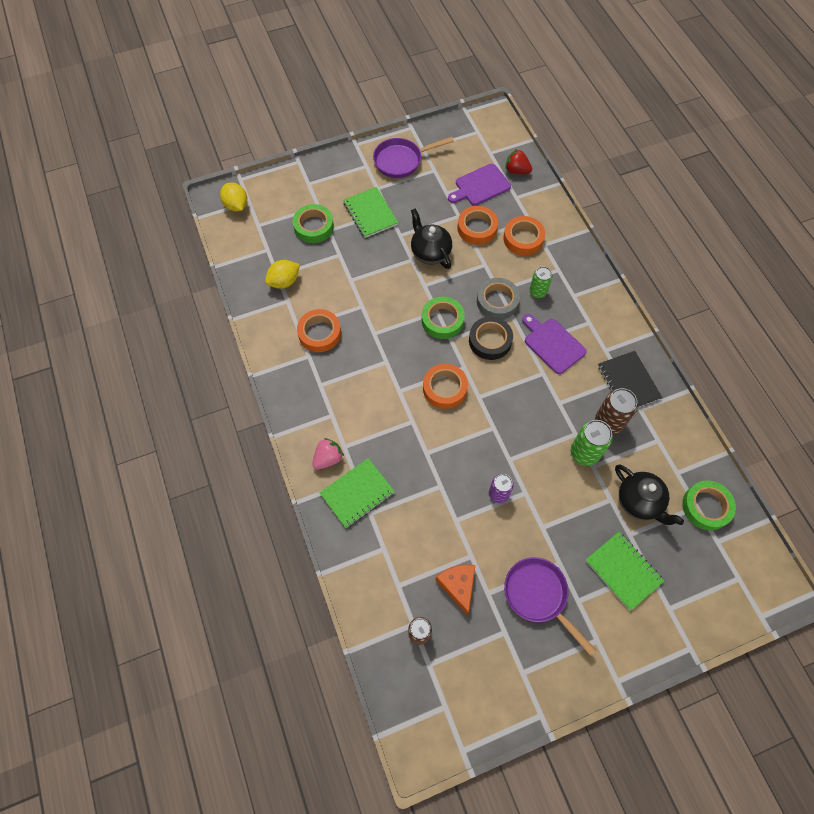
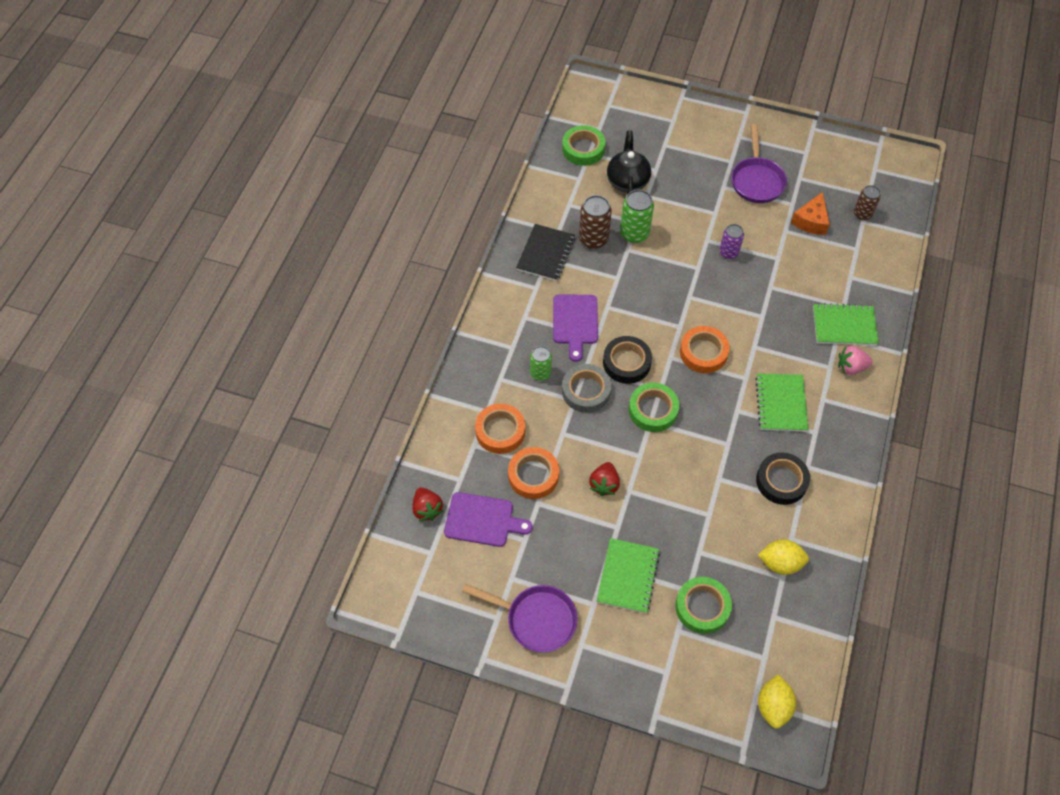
camera: 140 degrees left, 5 degrees down
(319, 333) = (781, 481): orange tape -> black tape
(430, 252) = (604, 484): black teapot -> red strawberry
(623, 571) = (682, 155): green notebook -> green notebook (781, 403)

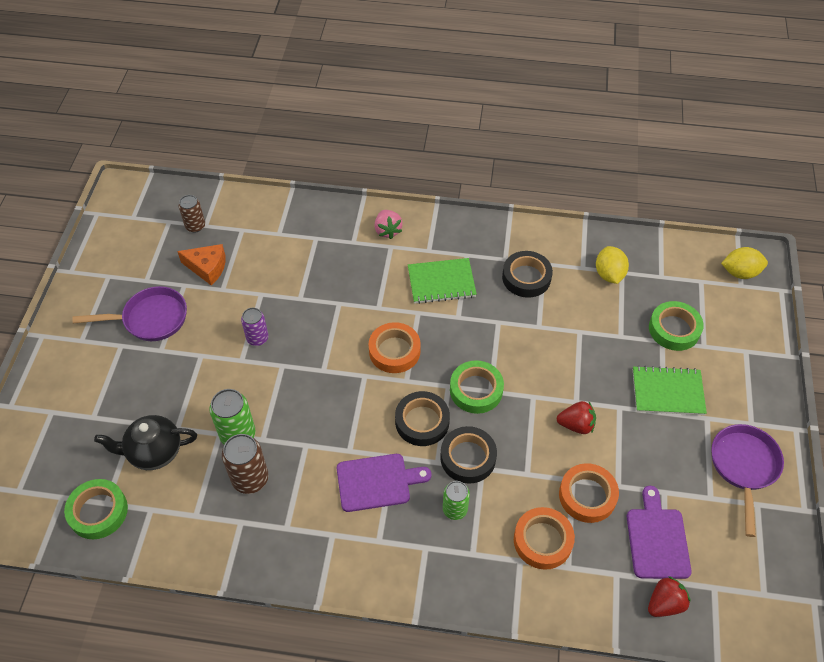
camera: 100 degrees left, 5 degrees down
(546, 254) = (278, 531): black notebook -> none
(586, 391) = (468, 457): grey tape -> black tape
(844, 326) = (340, 237): green notebook -> none

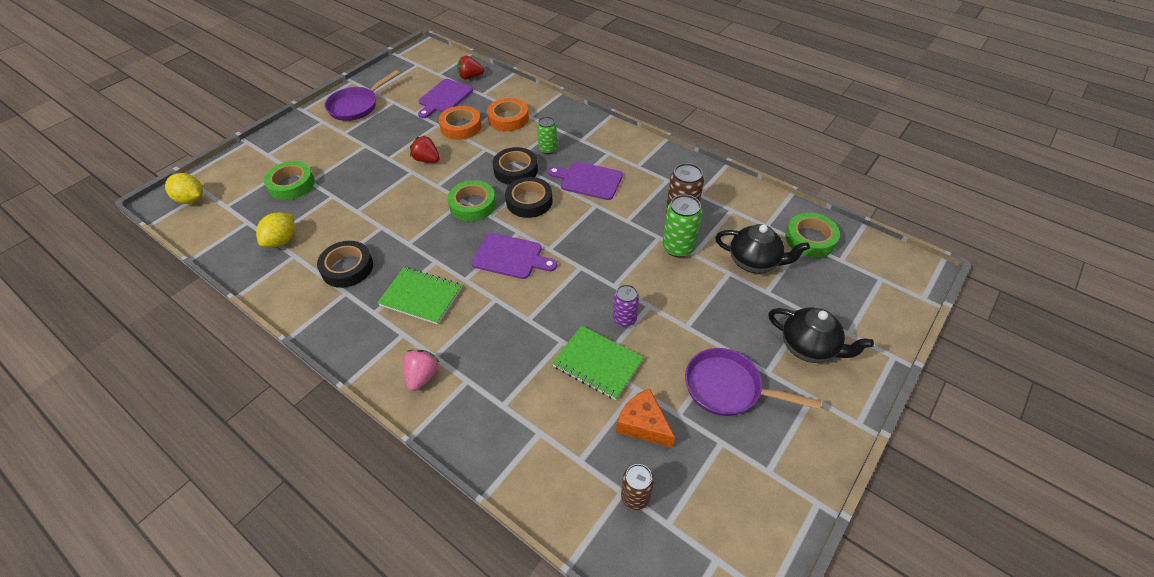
camera: 150 degrees left, 5 degrees down
(87, 382) = (809, 347): none -> black teapot
(394, 351) = (510, 257): orange tape -> purple cutting board
(667, 392) = (347, 153): green notebook -> green notebook (597, 363)

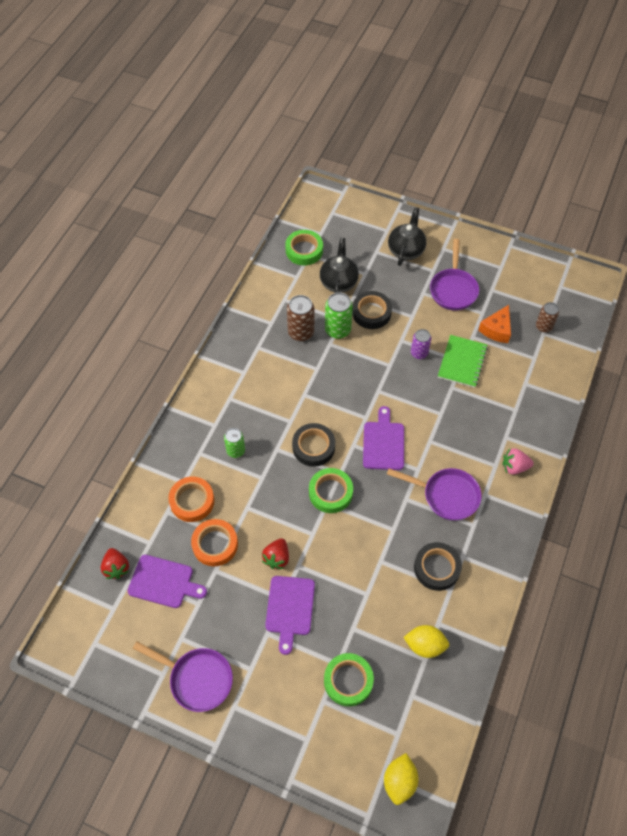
camera: 105 degrees left, 10 degrees up
(421, 297) = (446, 495): green notebook -> purple pan
(515, 170) = (273, 470): black tape -> black tape (371, 313)
(588, 180) = (273, 406): purple cutting board -> purple cutting board (290, 608)

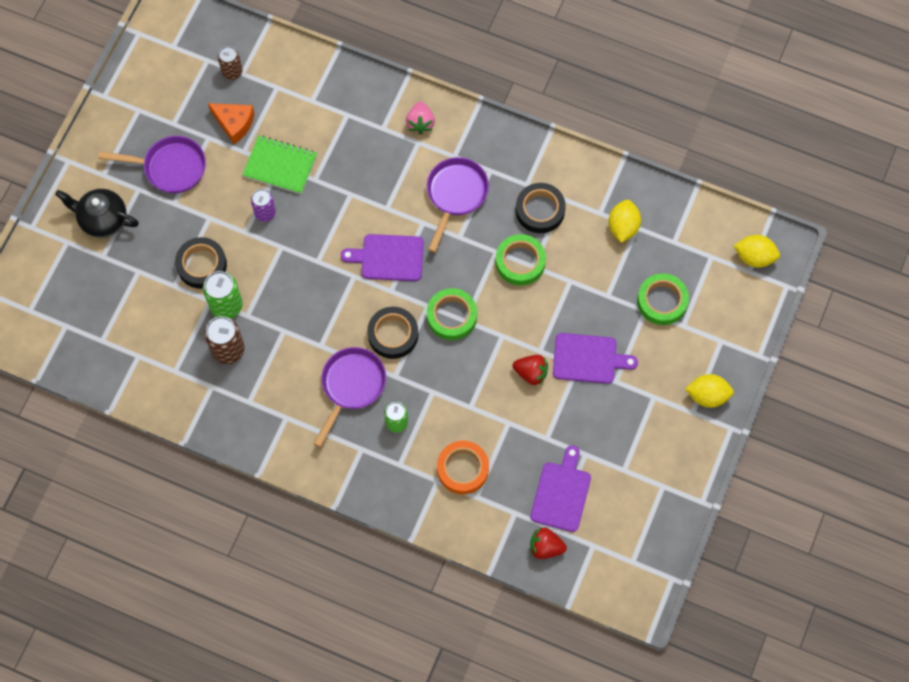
camera: 90 degrees left, 10 degrees up
(116, 568) = (545, 547): red strawberry -> red strawberry turned 150 degrees counterclockwise
(197, 679) = (666, 450): purple pan -> purple pan (351, 386)
(215, 544) = (516, 440): orange tape -> none
(250, 722) = (707, 395): none -> yellow lemon
(304, 250) = (94, 346): green tape -> green tape (520, 262)
(338, 282) = (150, 303): black teapot -> none

